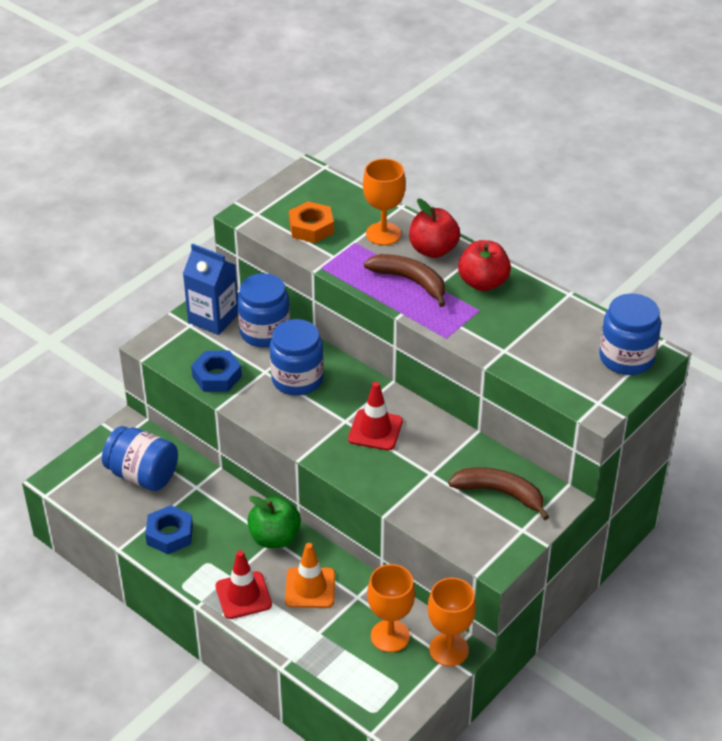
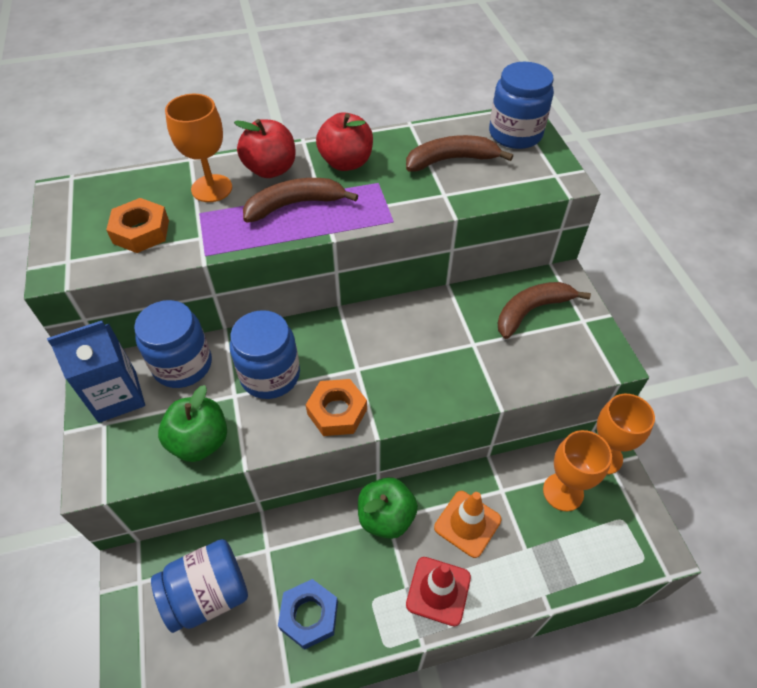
camera: 55 degrees left, 10 degrees up
(217, 376) = (200, 441): blue nut -> green apple
(299, 429) = (337, 412): none -> orange nut
(375, 430) = (388, 353): red traffic cone -> none
(549, 336) = (451, 160): none -> brown banana

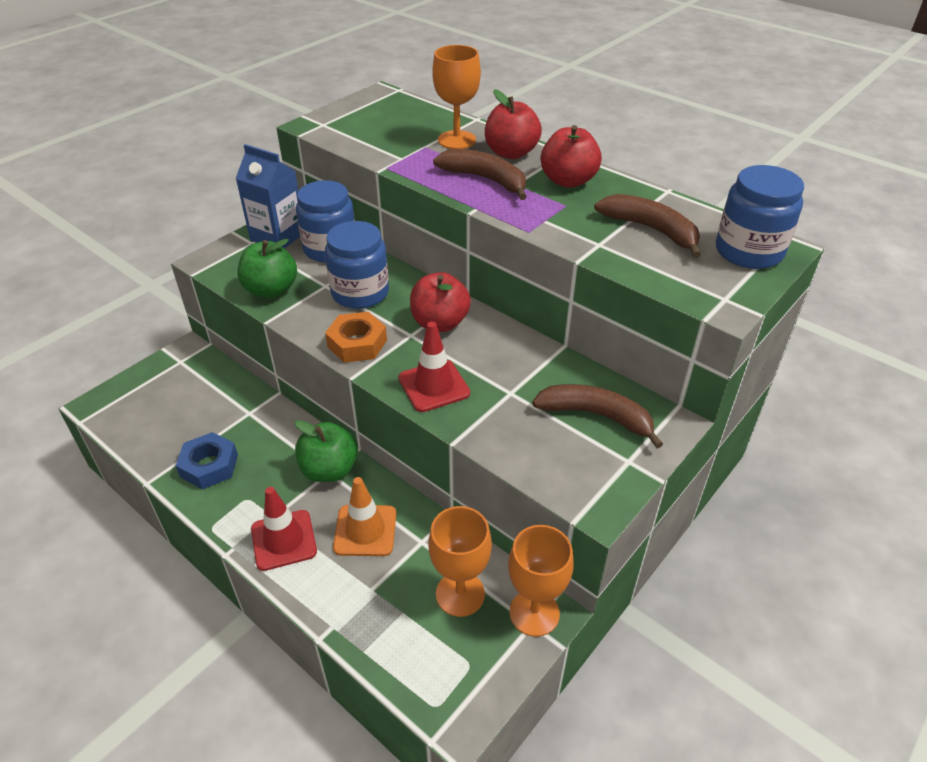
camera: 55 degrees right, 10 degrees down
(141, 232) = (379, 135): orange nut -> none
(208, 594) = (192, 400): blue jar -> none
(359, 342) = (440, 323): none -> red apple
(431, 386) = (434, 386): none -> red traffic cone

